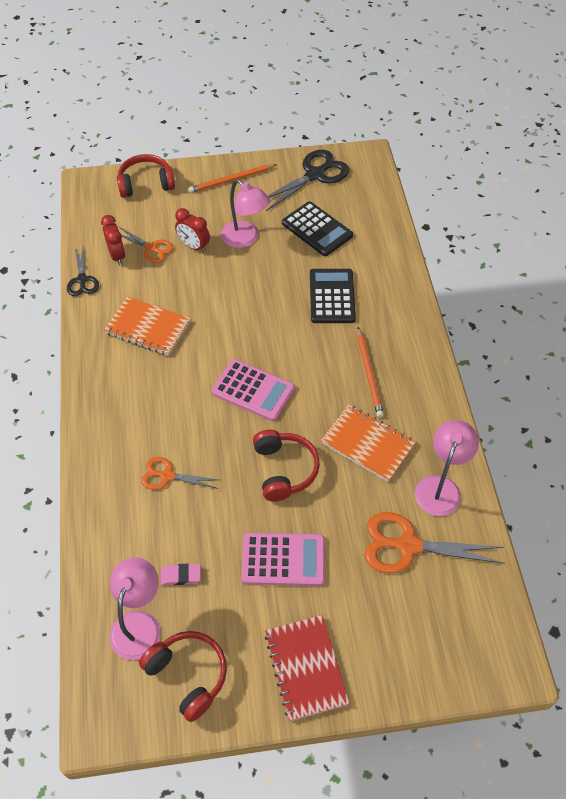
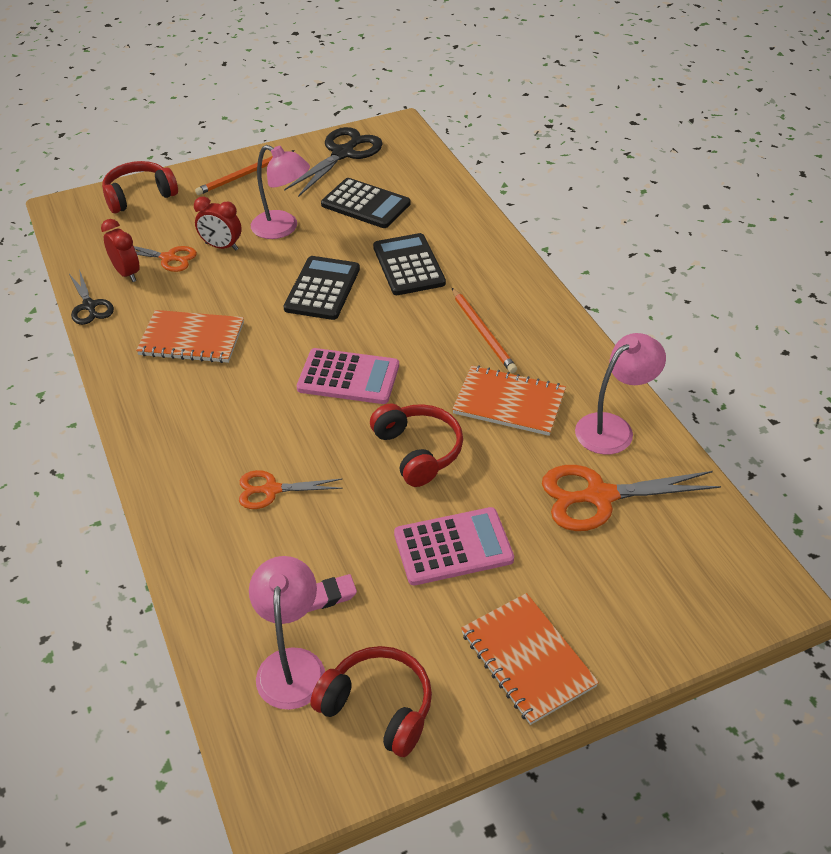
camera: 15 degrees left, 10 degrees down
(258, 304) = (322, 289): none -> black calculator
(306, 668) = (527, 659): red notebook -> orange notebook
(440, 487) = (613, 428): pink lamp -> pink lamp turned 45 degrees clockwise

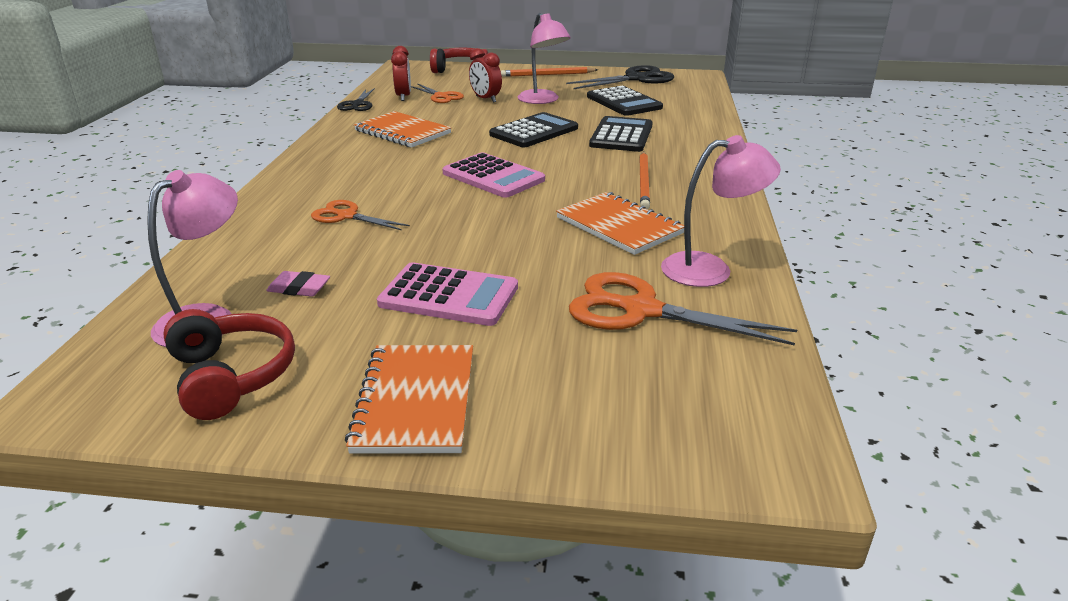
camera: 30 degrees right, 15 degrees down
(418, 451) = (496, 230): red headphones -> none

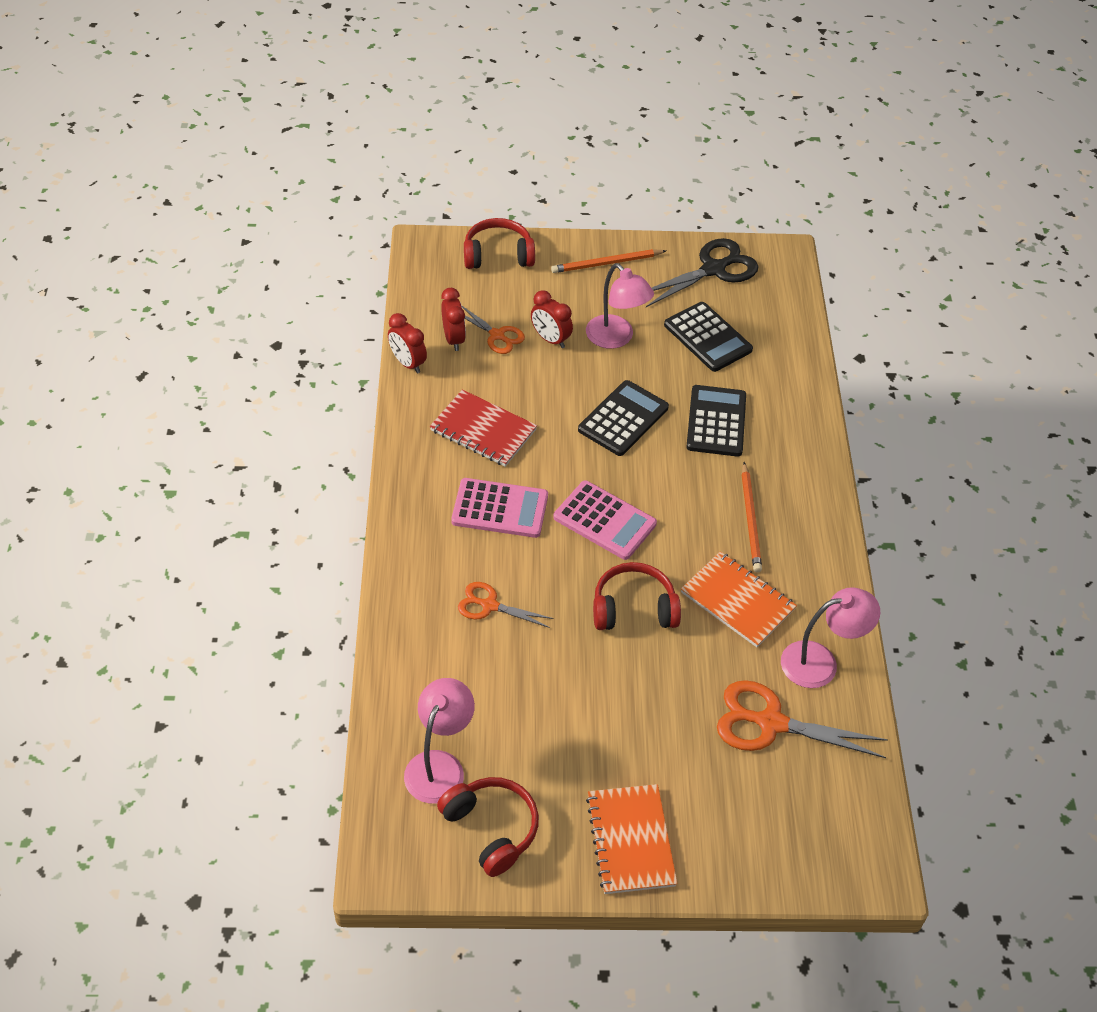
camera: 10 degrees left, 20 degrees up
(299, 288) = (494, 719): pink eraser -> none
(357, 104) = (408, 363): black scissors -> red clock
(402, 132) = (483, 430): orange notebook -> red notebook
(449, 296) = (618, 718): pink calculator -> pink calculator (500, 509)
(501, 225) = (633, 608): none -> red headphones

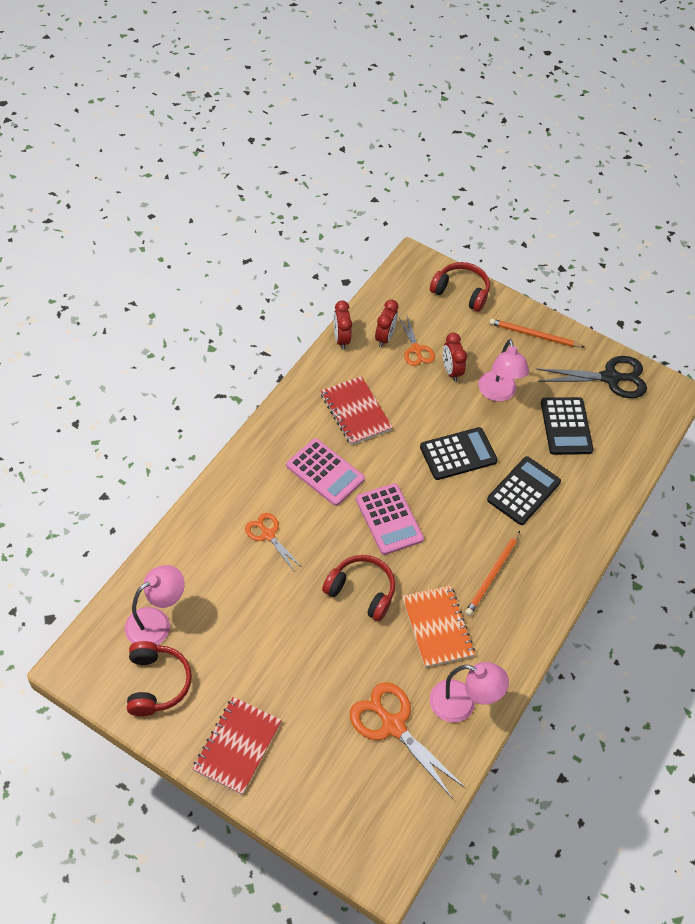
camera: 30 degrees right, 5 degrees up
(631, 840) = (237, 746): orange notebook -> red notebook

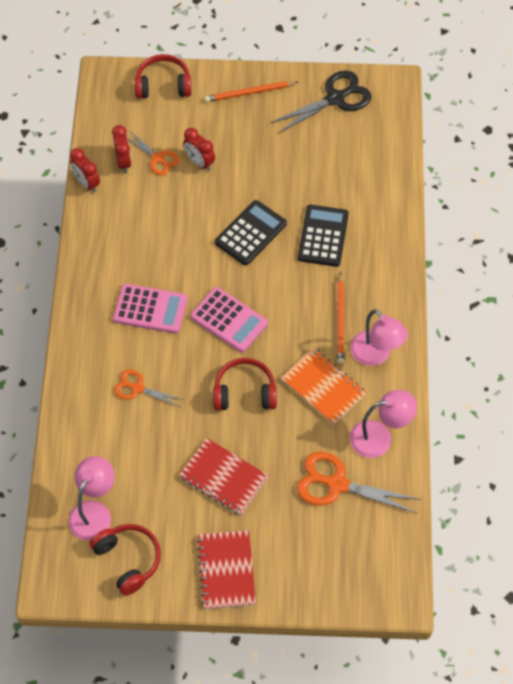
camera: 25 degrees left, 5 degrees up
(355, 412) = (142, 242): red notebook -> red notebook (223, 478)
(498, 393) = (251, 162): pink lamp -> pink lamp (376, 355)
(566, 426) = (324, 161): black calculator -> none

